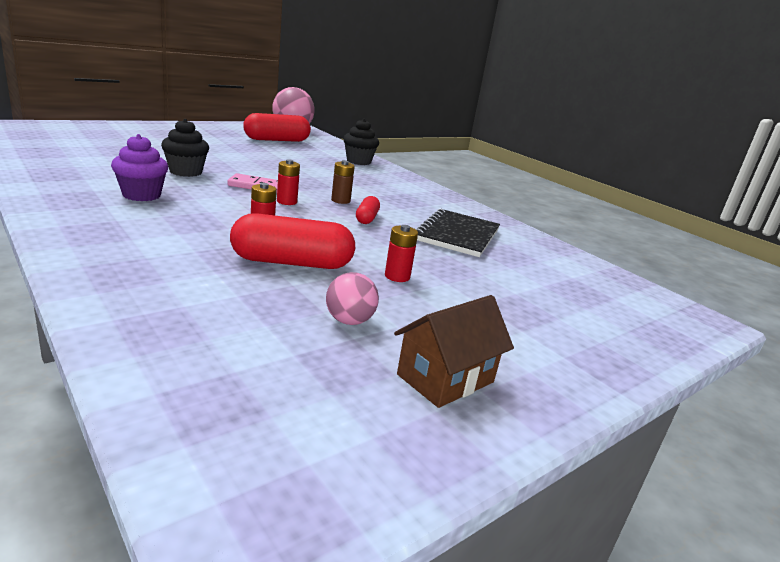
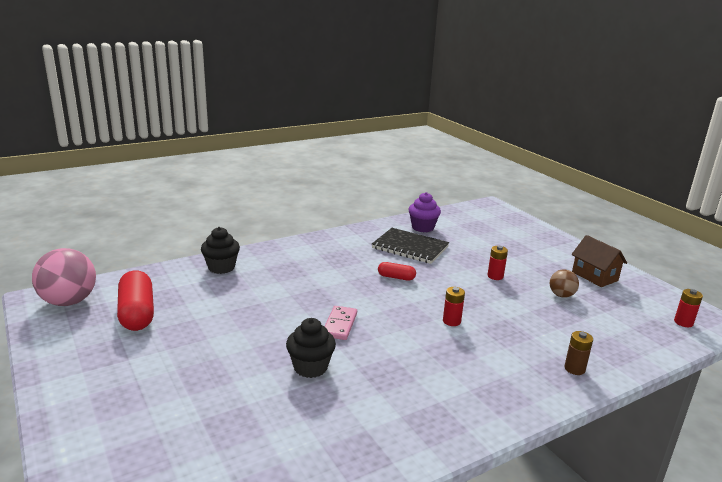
camera: 80 degrees left, 0 degrees up
(141, 195) = (401, 385): purple cupcake -> purple cupcake (422, 228)
(287, 202) = (376, 310): red battery -> red battery (683, 322)
(292, 262) = (500, 310): red capsule -> none
(340, 200) = (358, 285): brown battery -> brown battery (574, 369)
(349, 321) = (561, 295): pink ball -> brown ball

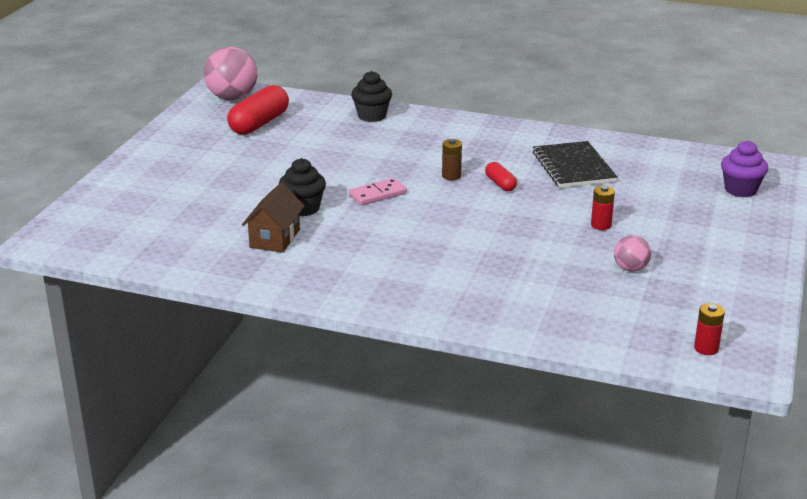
camera: 50 degrees right, 5 degrees up
(422, 228) = (632, 156): purple cupcake -> purple cupcake (740, 190)
(451, 321) = (471, 234): red battery -> none
(561, 295) = (630, 269): brown ball -> pink ball
(574, 369) = (496, 312): brown battery -> brown battery (451, 176)
(594, 276) = (717, 274): brown house -> brown house (275, 238)

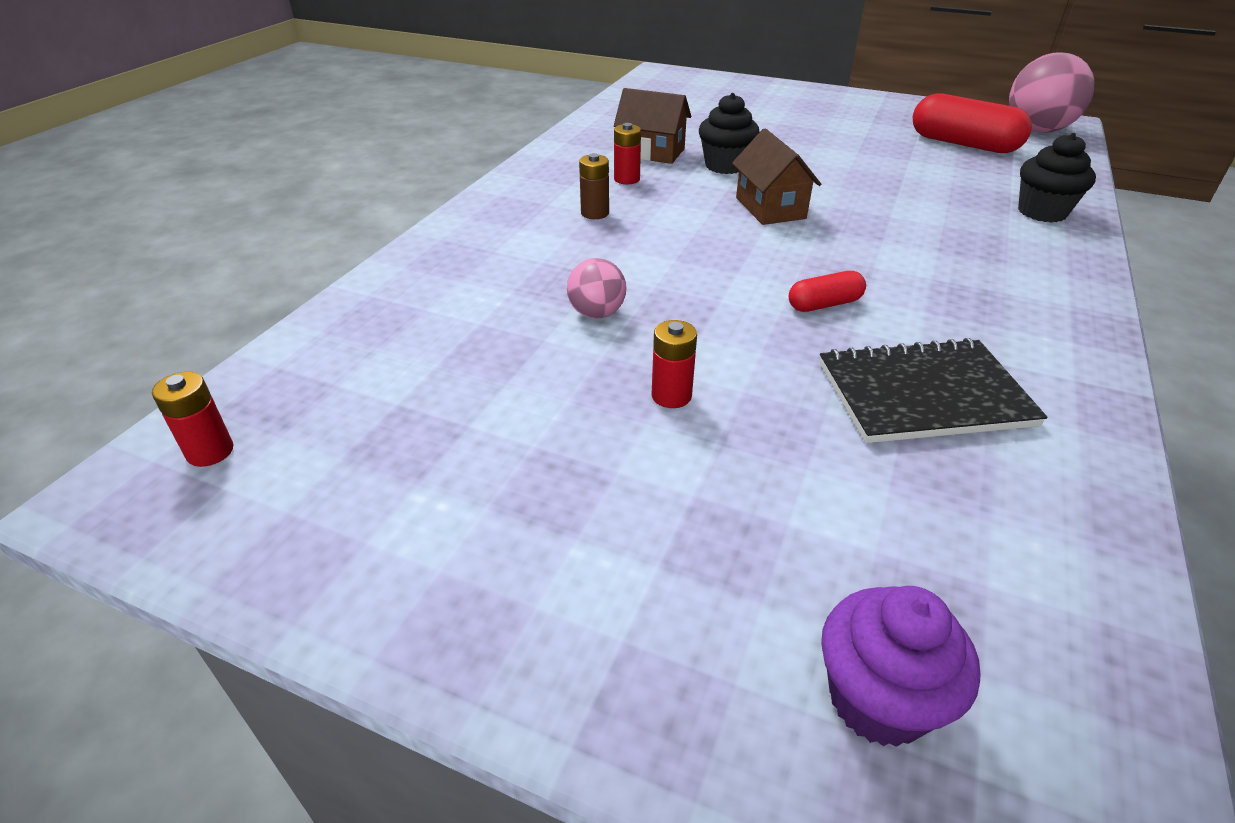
camera: 95 degrees right, 10 degrees up
(332, 247) = (627, 179): none -> red battery
(378, 194) = (770, 208): pink domino -> brown house
(451, 176) = (843, 263): brown battery -> brown battery (595, 213)
(630, 269) = (503, 407): pink ball -> pink ball (597, 313)

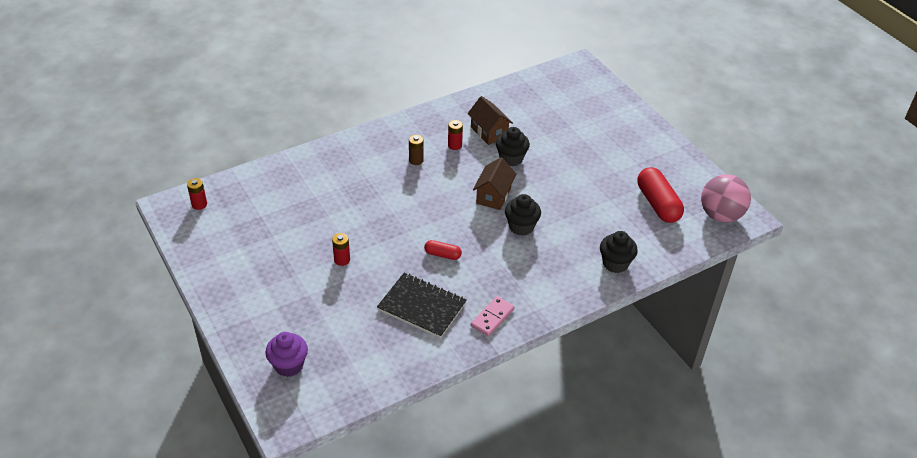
camera: 35 degrees right, 5 degrees up
(597, 313) = (357, 213): pink ball -> none
(865, 224) = (521, 226): none -> black cupcake
(1043, 349) = (492, 317): none -> pink domino

